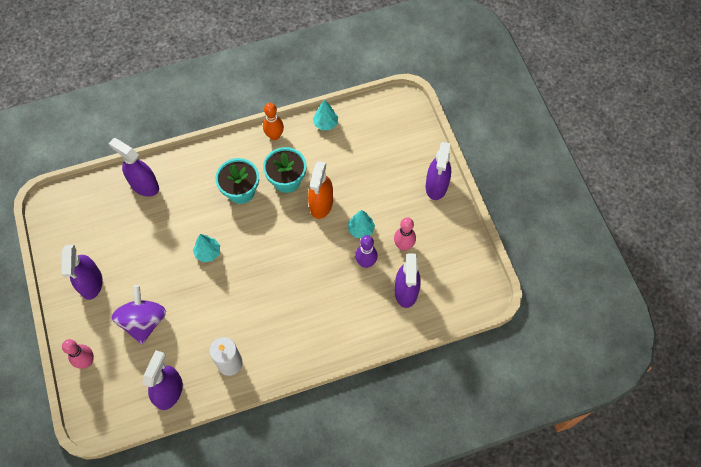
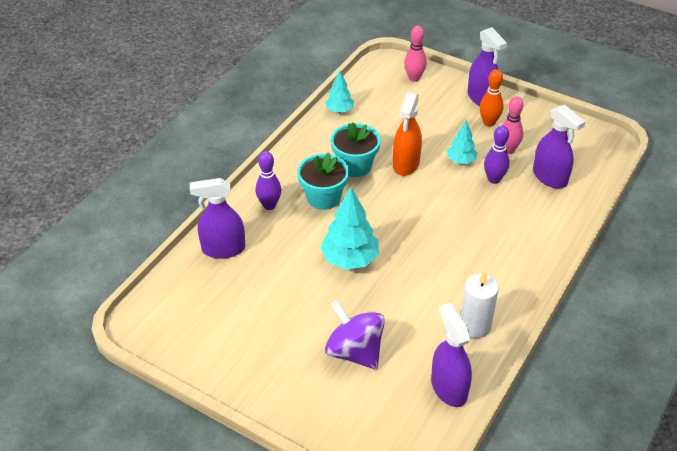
camera: 40 degrees left, 20 degrees down
(87, 361) = (337, 424): pink bowling pin -> pink bowling pin (414, 78)
(91, 283) = (262, 358): purple spray bottle -> none
(202, 172) = (269, 205): none -> purple bowling pin
(208, 253) = (350, 259): turquoise tree -> turquoise tree, size x1.73
(274, 136) = (305, 143): orange bowling pin -> orange bowling pin (489, 122)
(321, 204) = (406, 164): orange spray bottle -> orange spray bottle turned 45 degrees clockwise

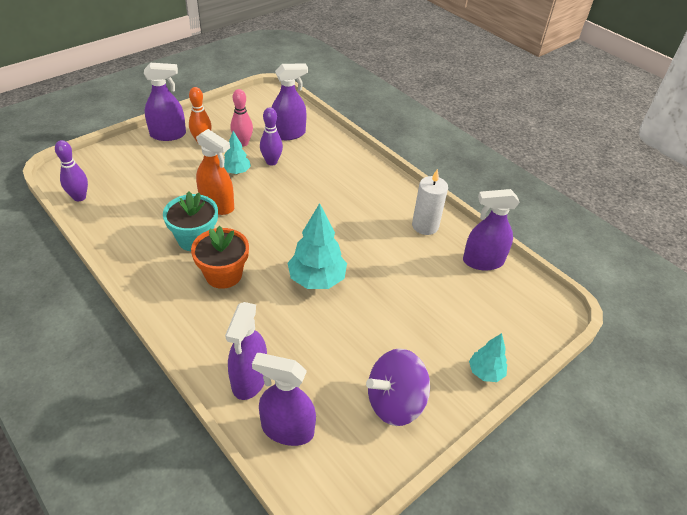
camera: 75 degrees left, 0 degrees up
(186, 285) = (287, 429): none -> purple spray bottle
(269, 205) = (207, 321): purple bowling pin -> purple bowling pin (79, 197)
(323, 197) = (223, 275): turquoise flower pot -> orange flower pot
(339, 110) = (105, 226): turquoise tree -> turquoise tree (485, 372)
(355, 351) = (428, 309): purple spinning top -> purple spinning top (395, 402)
(414, 78) = (104, 163): pink bowling pin -> none

